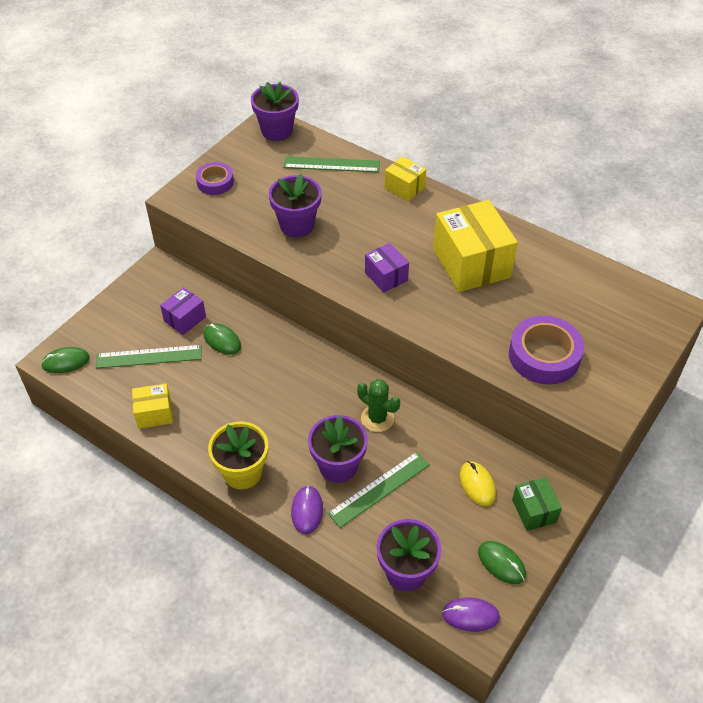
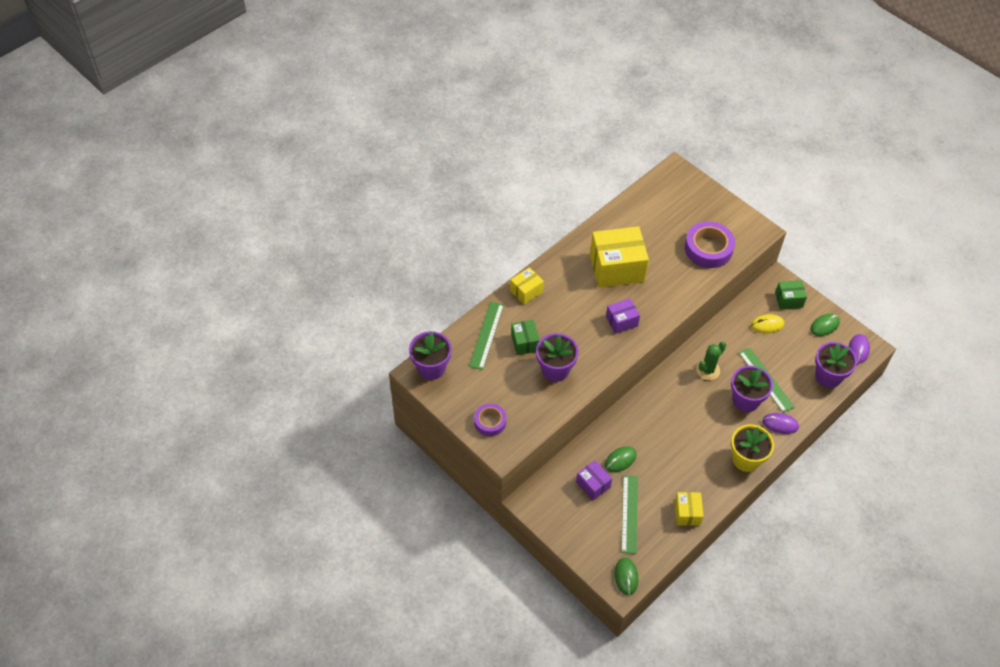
camera: 80 degrees left, 5 degrees up
(329, 195) = (524, 342): none -> green box

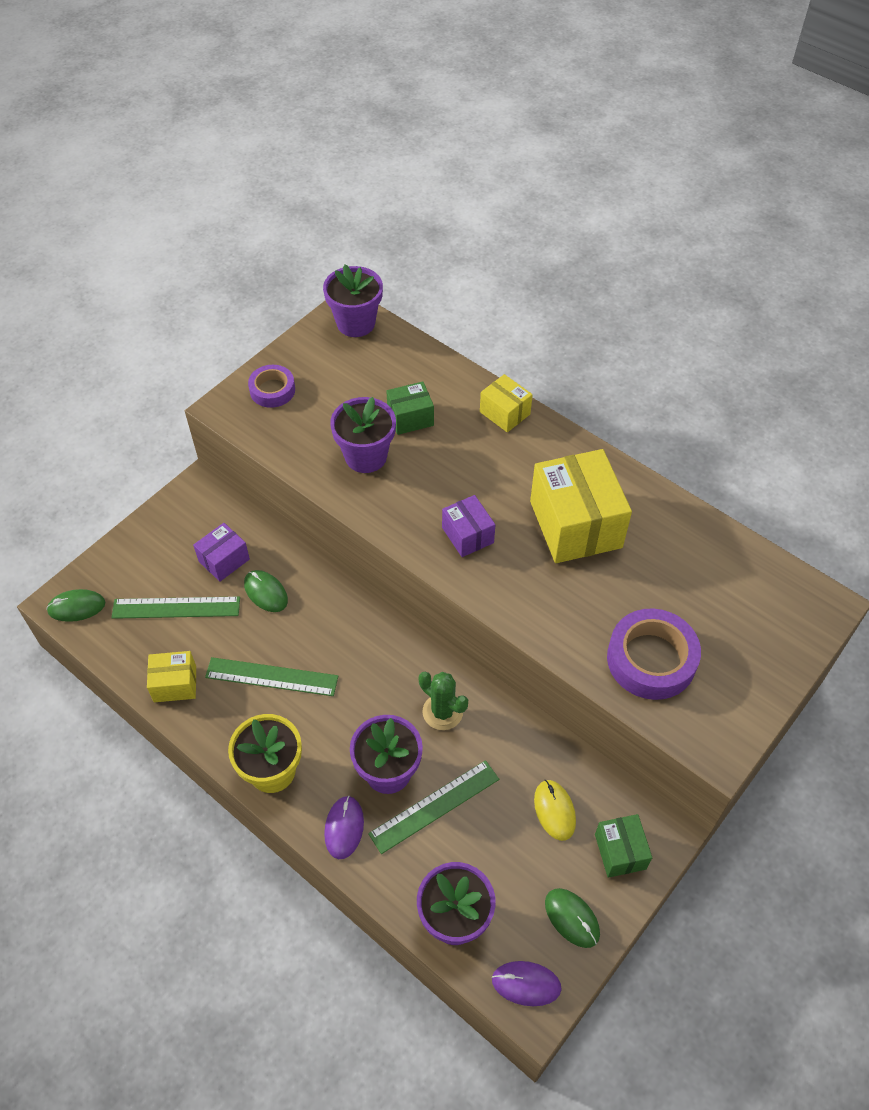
camera: 85 degrees right, 0 degrees up
(486, 335) = (418, 375): green ruler -> green ruler (271, 677)

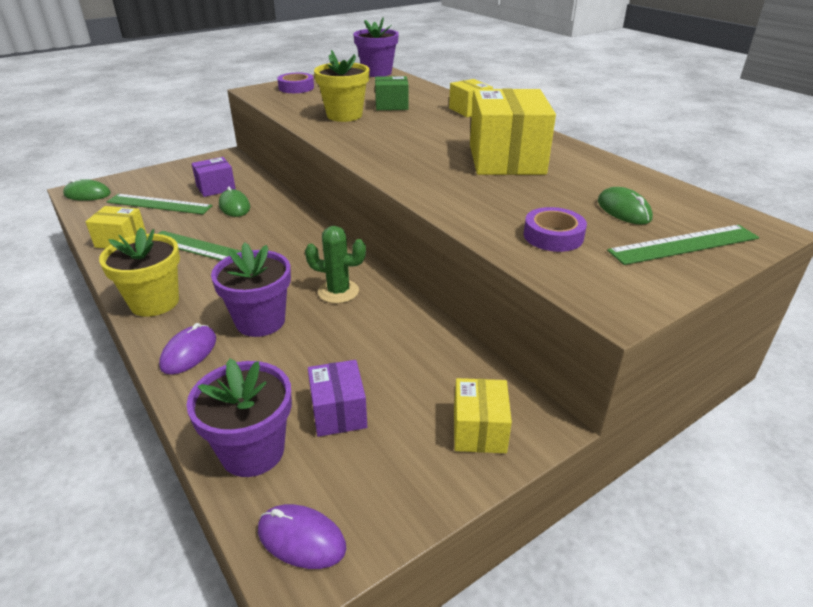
camera: 15 degrees right, 20 degrees down
(366, 456) = (344, 115): purple flower pot -> yellow flower pot
(434, 806) = (290, 353): green ruler -> green ruler (683, 244)
(442, 712) = (338, 291): green cactus -> green cactus turned 45 degrees counterclockwise
(467, 535) = (404, 154): purple box -> purple box (338, 412)
(554, 810) = (416, 380): yellow mouse -> none
(572, 918) = (393, 481): green mouse -> green mouse (623, 210)
(620, 851) = (479, 430): green box -> yellow box
(651, 659) = (553, 236): purple tape -> purple tape, size x0.61

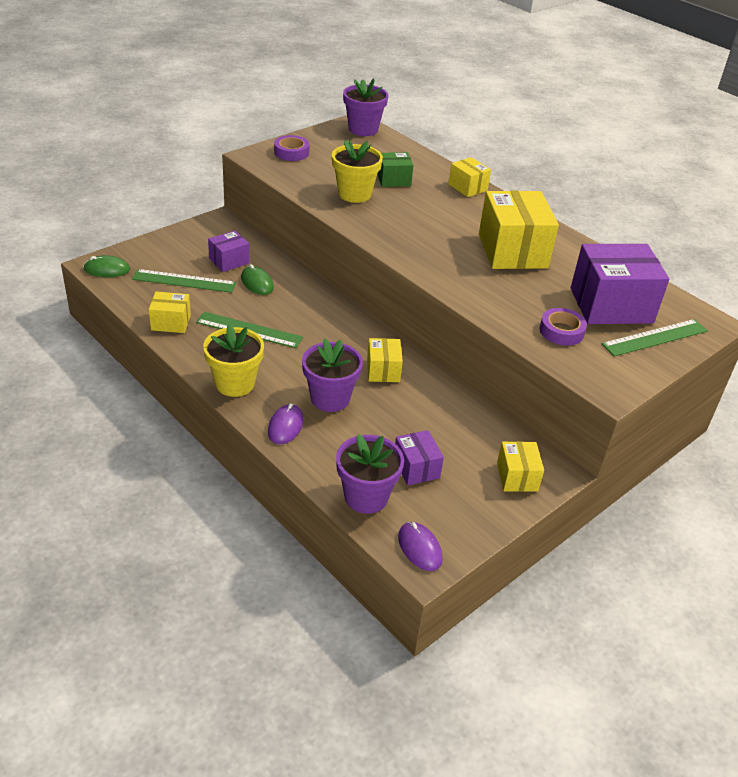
camera: 10 degrees left, 5 degrees up
(301, 539) = (419, 548): purple mouse -> purple mouse turned 45 degrees clockwise
(338, 291) = (383, 370): green cactus -> yellow box
(623, 210) = (611, 305): green mouse -> purple box

